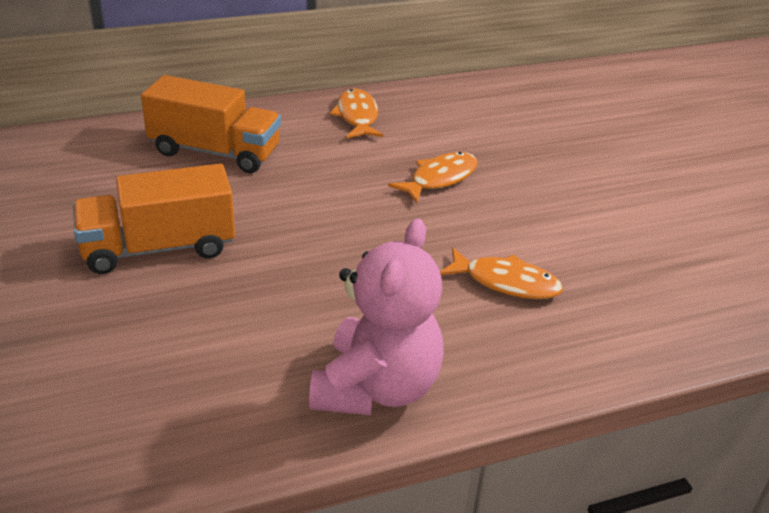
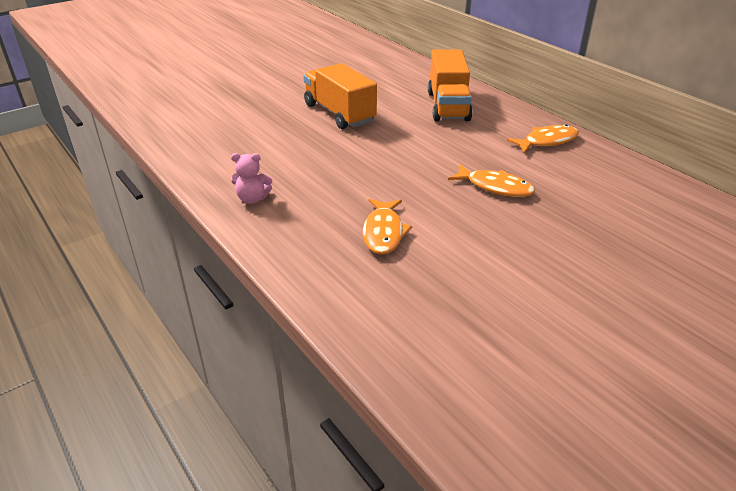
camera: 75 degrees right, 0 degrees up
(376, 388) = (252, 199): pink teddy bear -> pink teddy bear, size x0.47

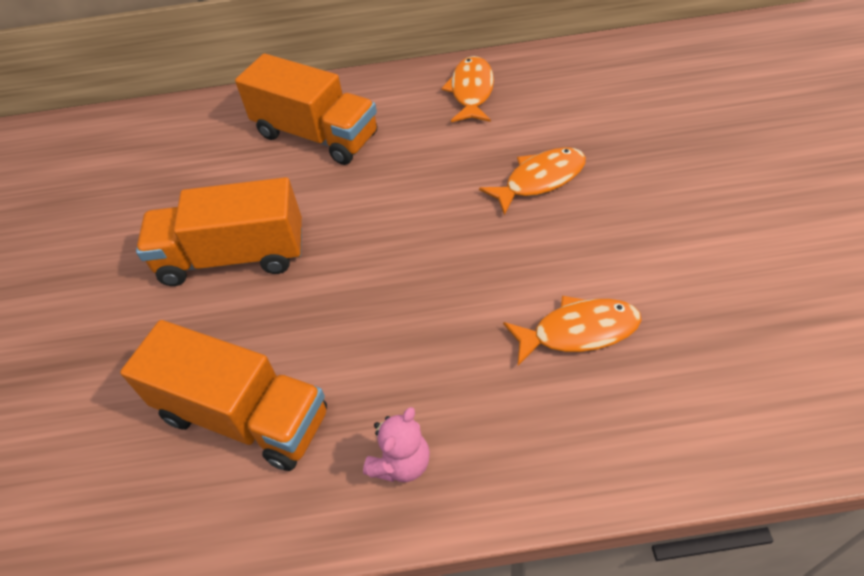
camera: 55 degrees left, 15 degrees up
(249, 149) = (244, 416): none -> orange truck
(383, 232) = (579, 331): orange fish -> orange fish turned 45 degrees counterclockwise

